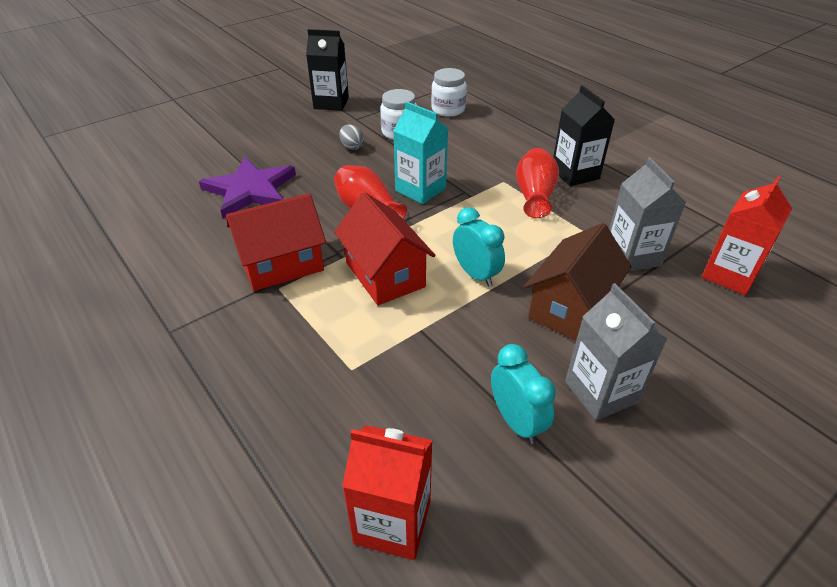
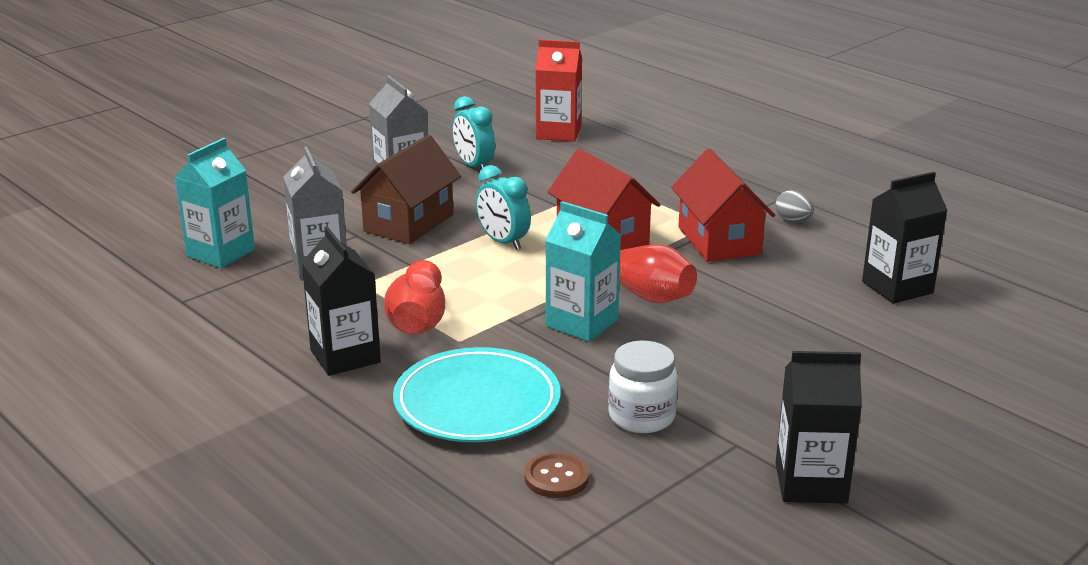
camera: 175 degrees right, 15 degrees down
(179, 207) = (897, 287): none -> black carton
(250, 190) = (824, 312): purple star -> none
(282, 265) = (719, 241): red house -> red house turned 75 degrees counterclockwise
(352, 147) = (714, 384): grey egg -> grey egg (793, 221)
(448, 110) = (556, 477): white jar -> brown button
(488, 143) = (477, 403): none -> turquoise plate
(729, 275) = (220, 253): red carton -> turquoise carton

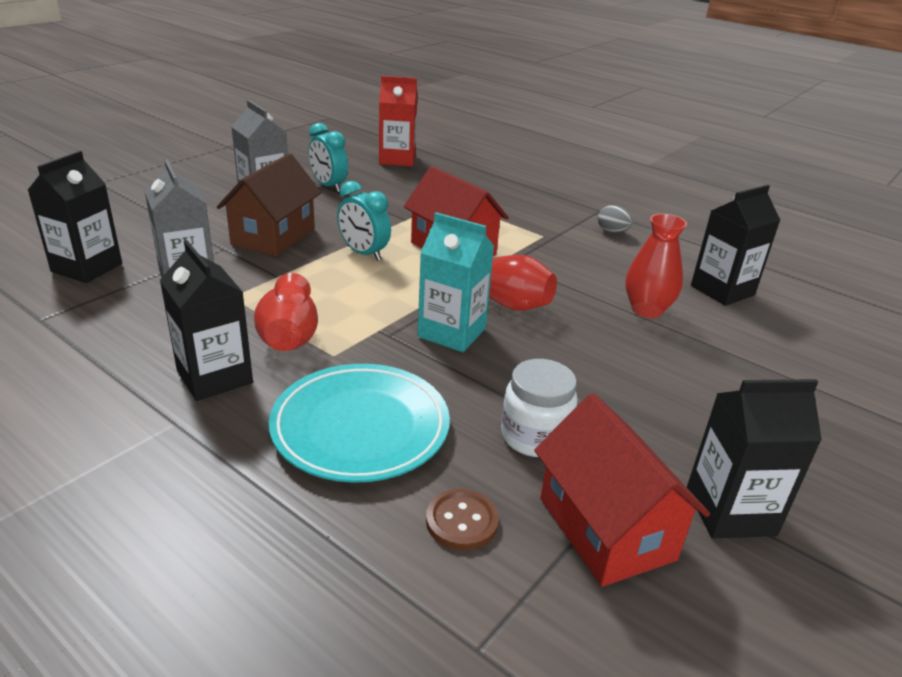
camera: 10 degrees left, 5 degrees up
(220, 253) = (87, 267): turquoise carton -> black carton
(719, 241) = (556, 250): red house -> red house (606, 528)
(800, 306) = (646, 310): none -> red vase

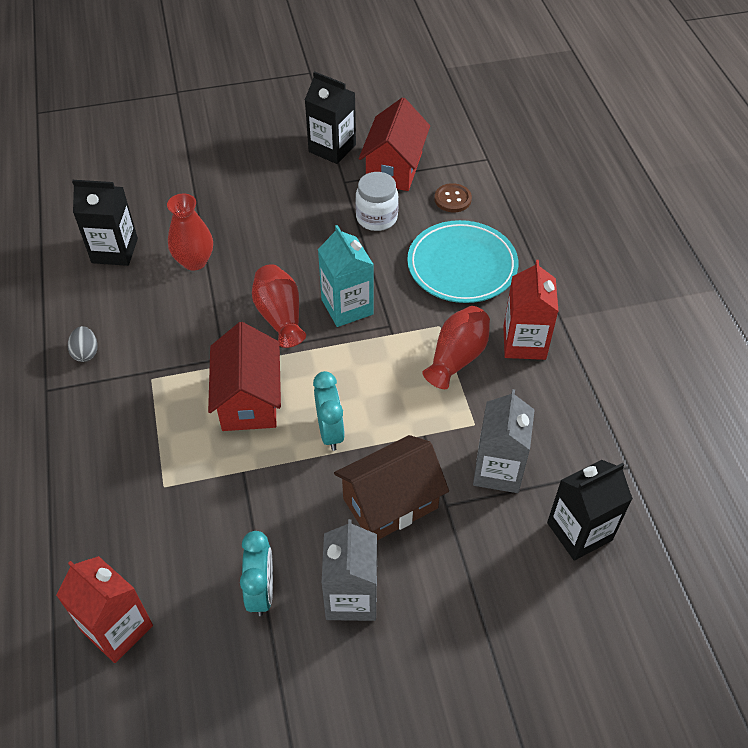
camera: 140 degrees left, 20 degrees up
(214, 377) = (524, 342): black carton -> red carton

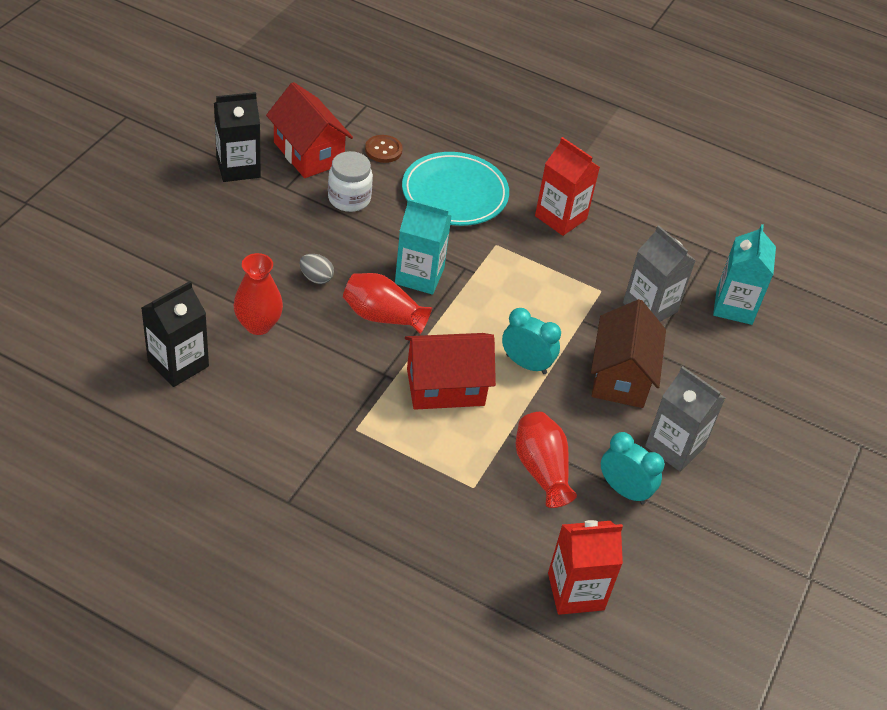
camera: 55 degrees left, 5 degrees down
(86, 352) = (277, 452): grey egg -> grey egg (316, 278)
(249, 399) = (445, 387): red house -> red house turned 45 degrees counterclockwise
(457, 357) = (535, 257): red vase -> red vase (541, 470)
(579, 531) = (734, 306): black carton -> turquoise carton

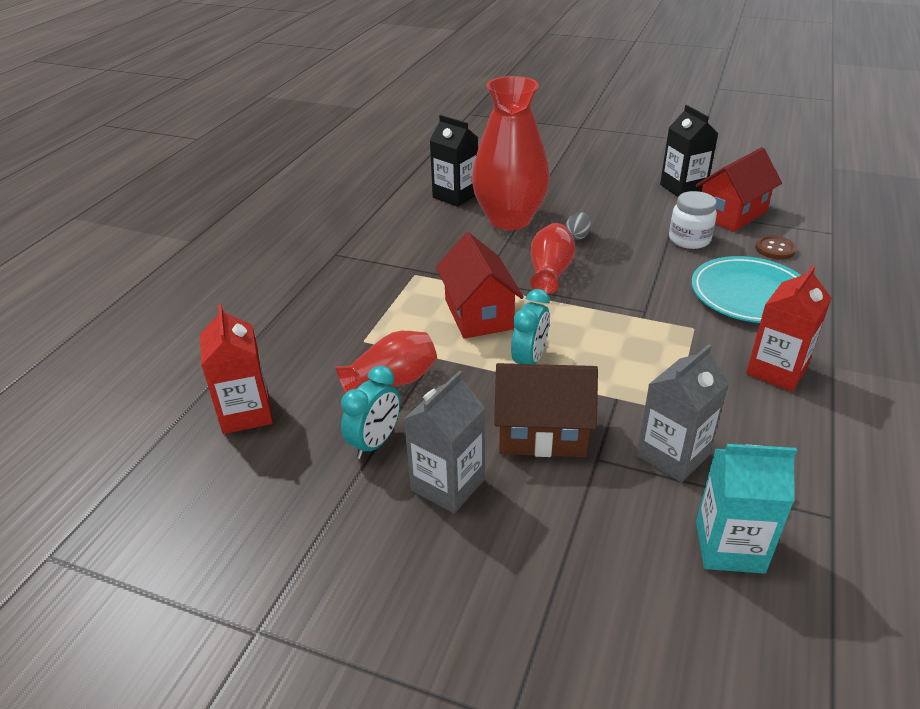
camera: 90 degrees right, 10 degrees down
(258, 325) = (509, 219): red vase -> red vase, size x1.89
(419, 276) = (614, 286): turquoise carton -> none

